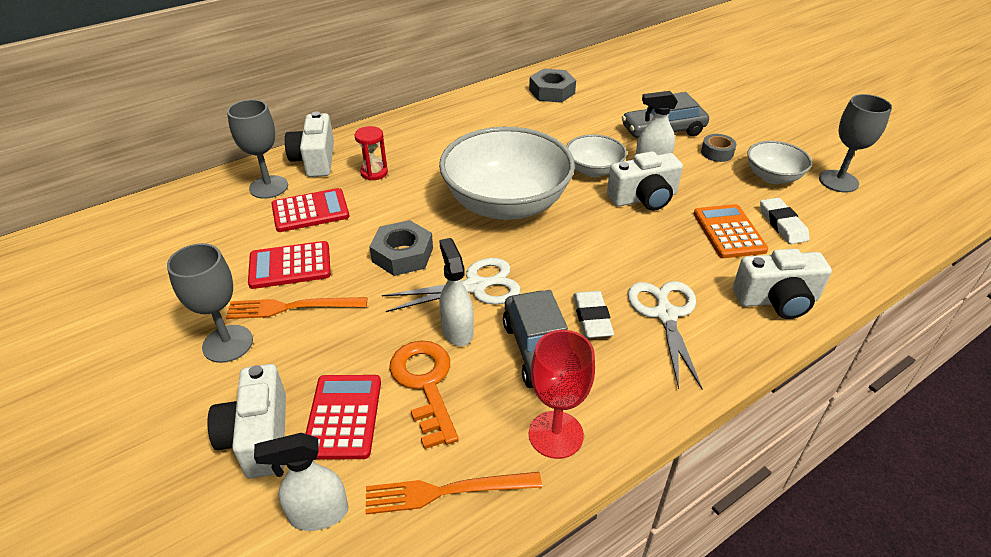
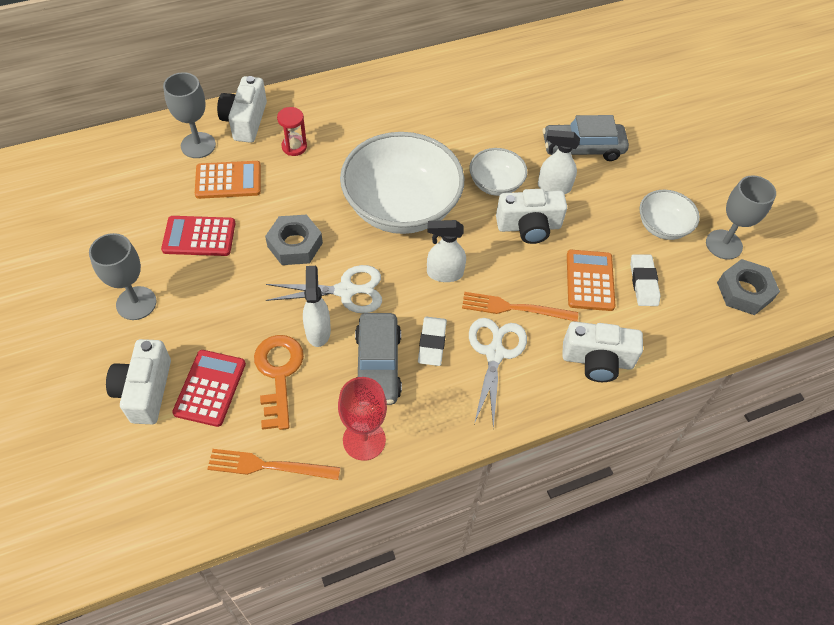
camera: 10 degrees right, 15 degrees up
(292, 307) = (192, 279): orange fork -> orange fork (514, 308)
(310, 211) = (228, 180): red calculator -> orange calculator
(318, 514) = (174, 461): white spray bottle -> white spray bottle (444, 273)
(552, 92) = (493, 75): grey nut -> grey nut (744, 291)
(717, 153) = (623, 186): grey tape -> none

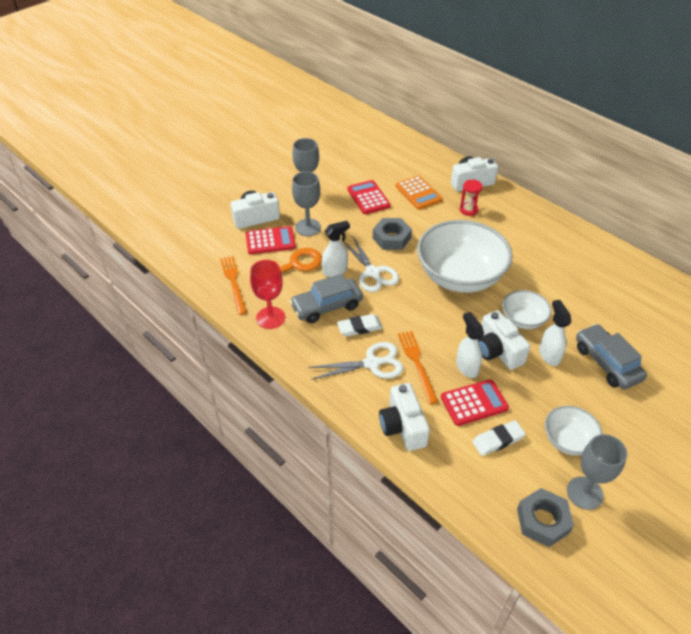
camera: 70 degrees right, 10 degrees down
(198, 145) = (435, 171): grey goblet -> grey goblet (308, 227)
(444, 273) = (420, 316): white spray bottle -> white spray bottle (466, 367)
(589, 280) = (474, 403): orange calculator -> red calculator

